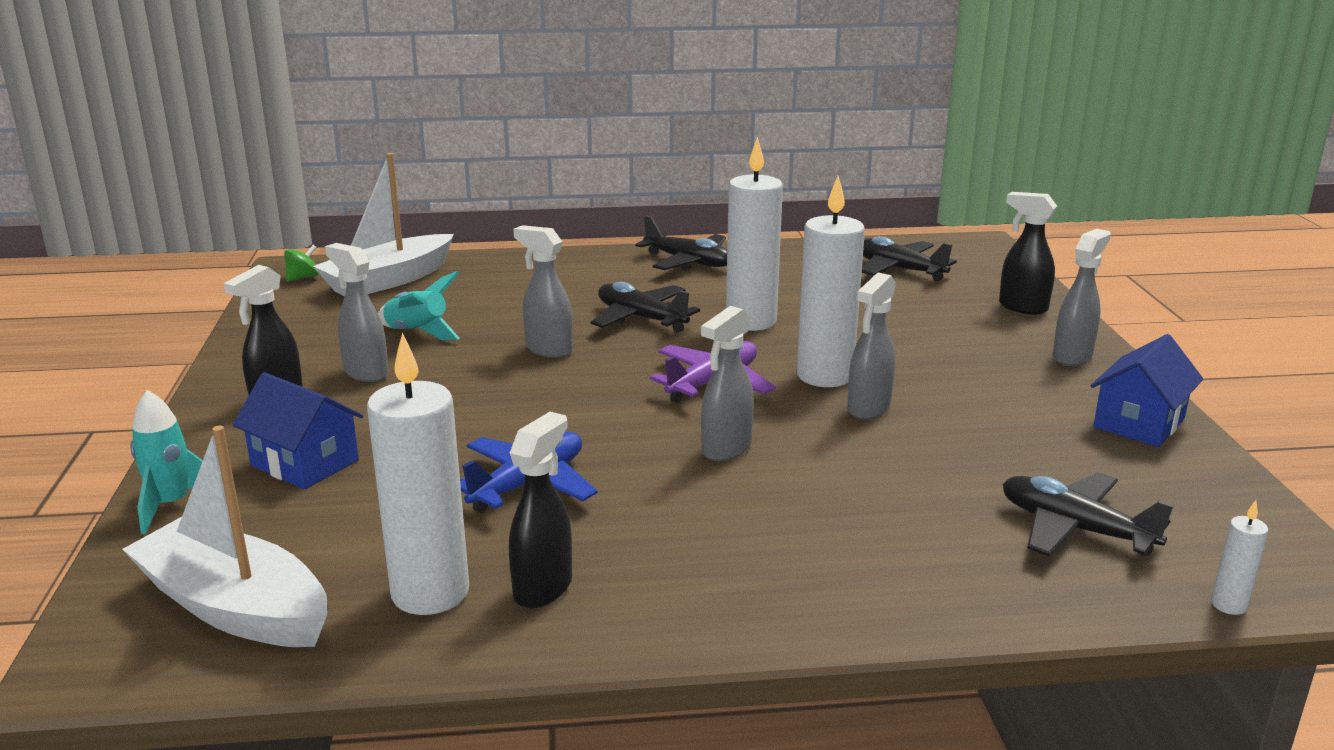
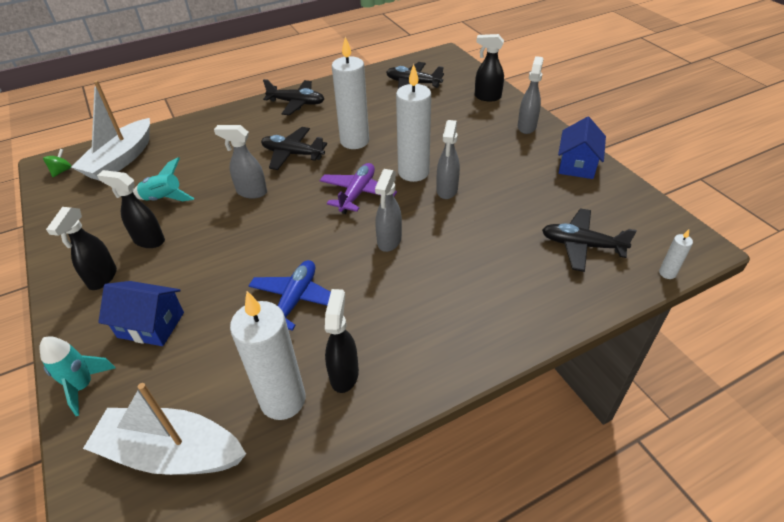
camera: 20 degrees left, 20 degrees up
(365, 372) = (148, 240): grey spray bottle -> black spray bottle

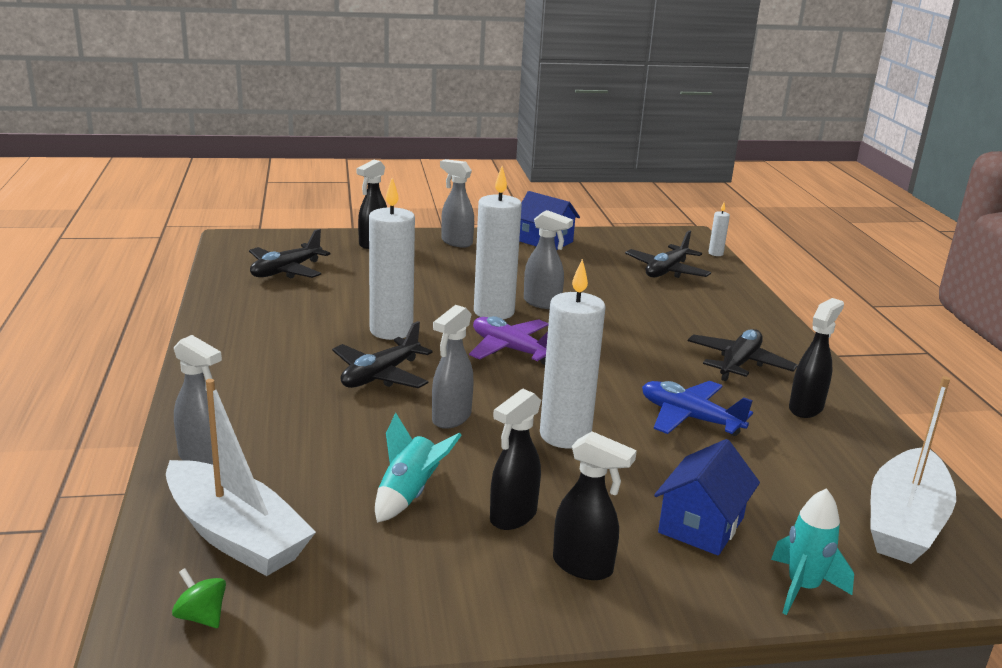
camera: 75 degrees left, 20 degrees down
(283, 400) = (836, 446): white candle -> white candle (565, 435)
(297, 103) = (236, 351): black plane -> black plane (739, 363)
(344, 374) = (806, 408): black spray bottle -> black spray bottle turned 105 degrees clockwise
(389, 241) = (613, 349): grey spray bottle -> grey spray bottle (202, 458)

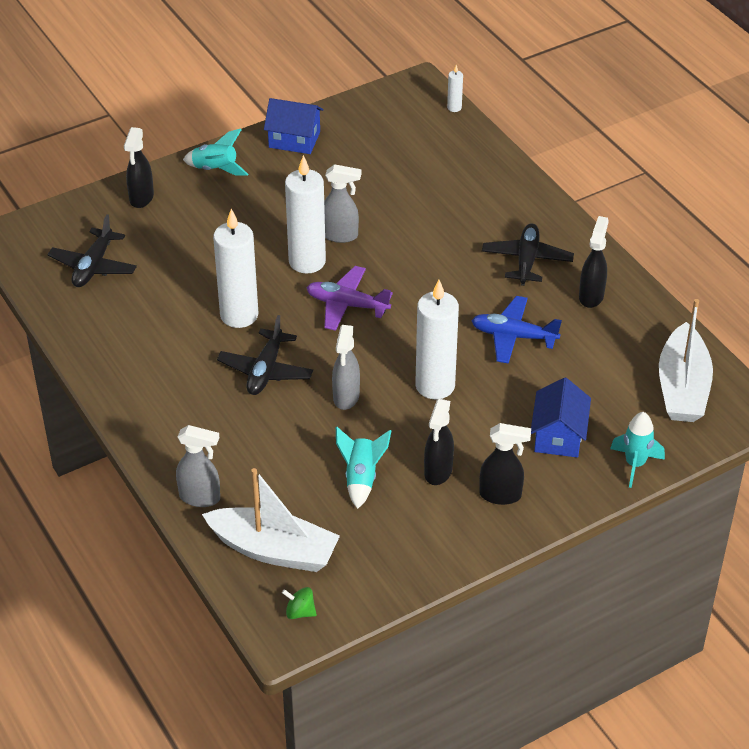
camera: 20 degrees left, 20 degrees up
(456, 242) = (215, 169): grey spray bottle -> turquoise rocket
(666, 271) = (422, 151): black plane -> none

